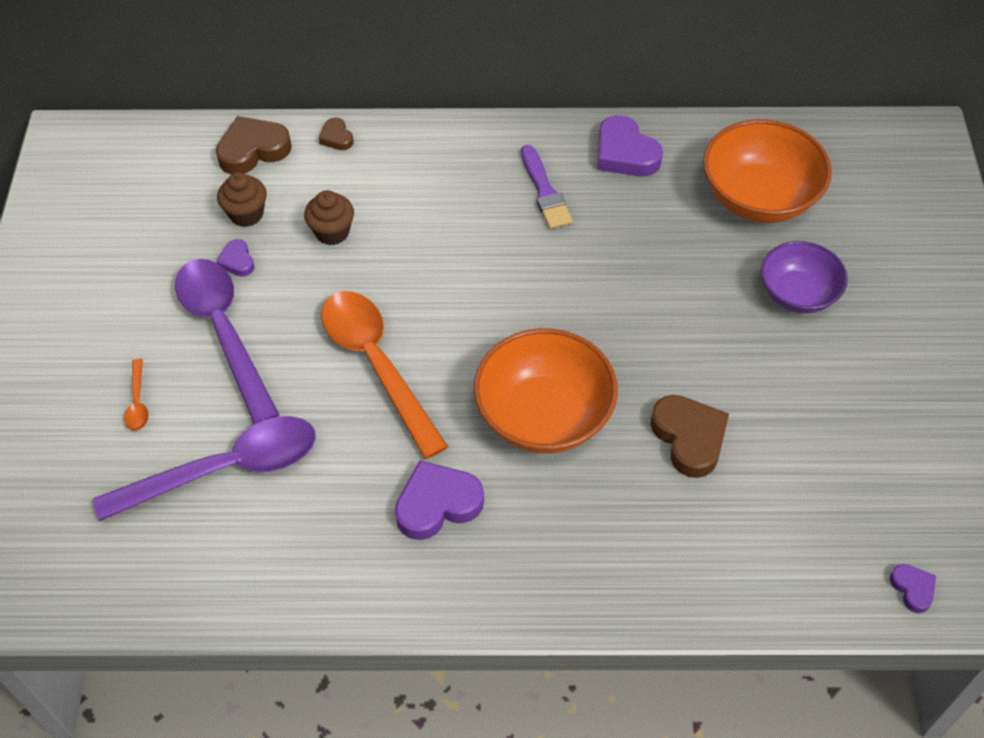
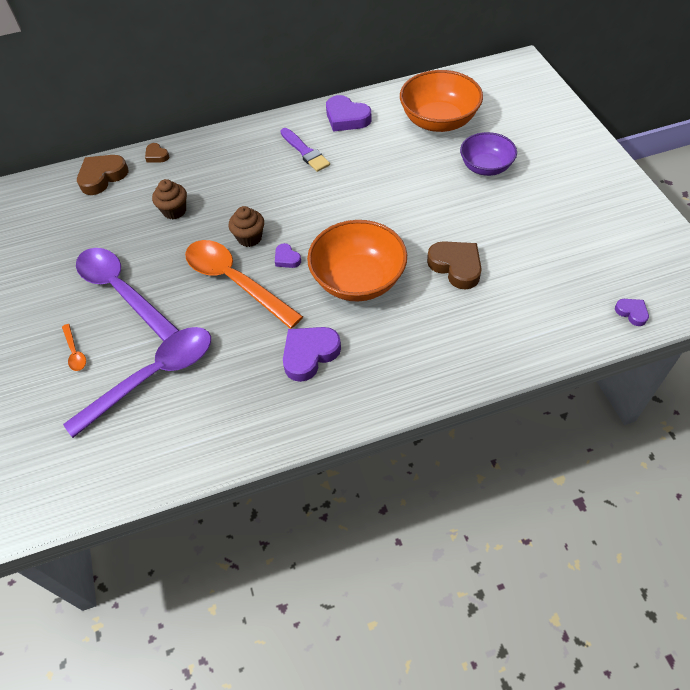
camera: 15 degrees left, 0 degrees up
(237, 261) = (115, 245): purple heart -> purple heart (287, 258)
(246, 214) = (111, 215): brown cupcake -> brown cupcake (249, 238)

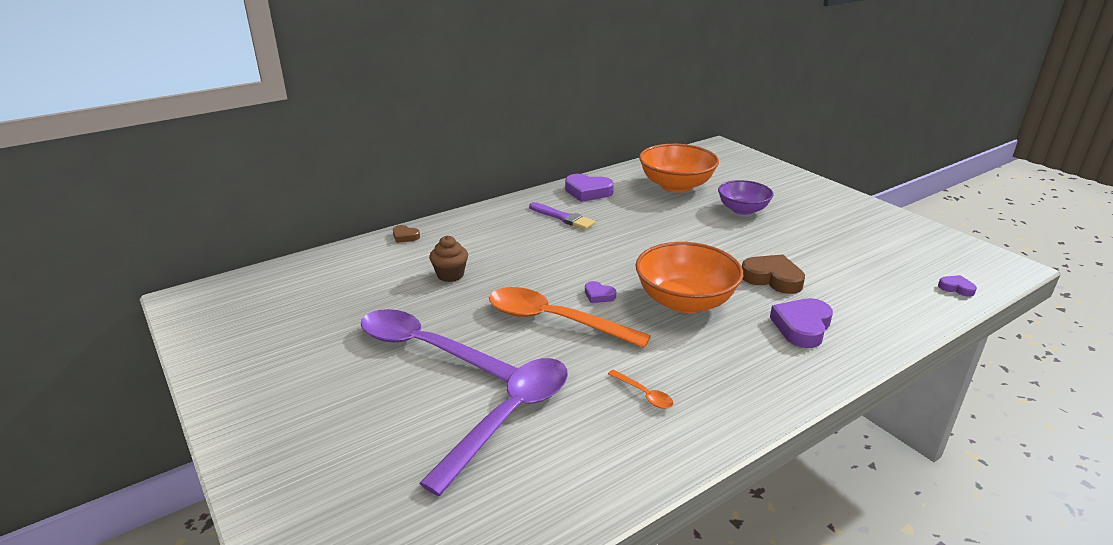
camera: 20 degrees left, 25 degrees down
(75, 352) = (395, 412): orange spoon -> orange spoon (644, 394)
(102, 177) = (350, 259): brown heart -> none
(249, 238) = (548, 285): brown cupcake -> none
(309, 354) = (678, 367): purple heart -> purple heart (802, 327)

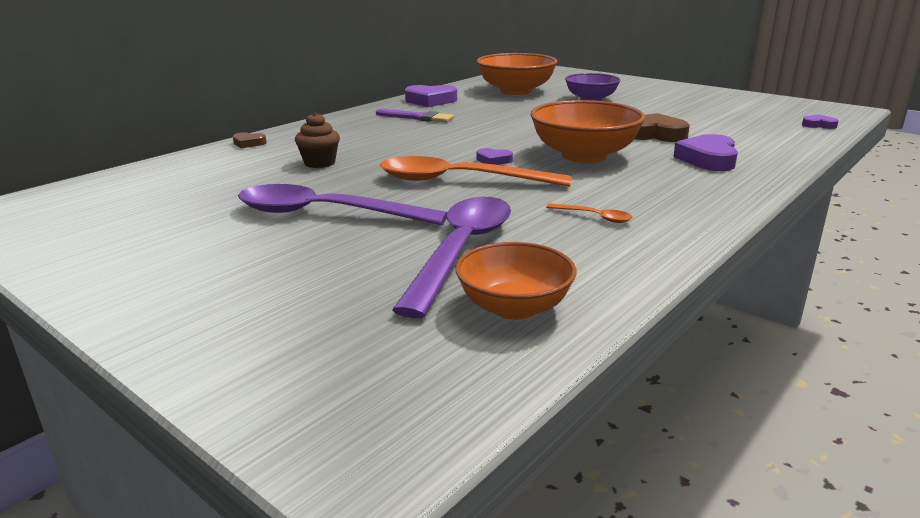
camera: 15 degrees left, 5 degrees down
(515, 498) = (514, 307): none -> orange bowl

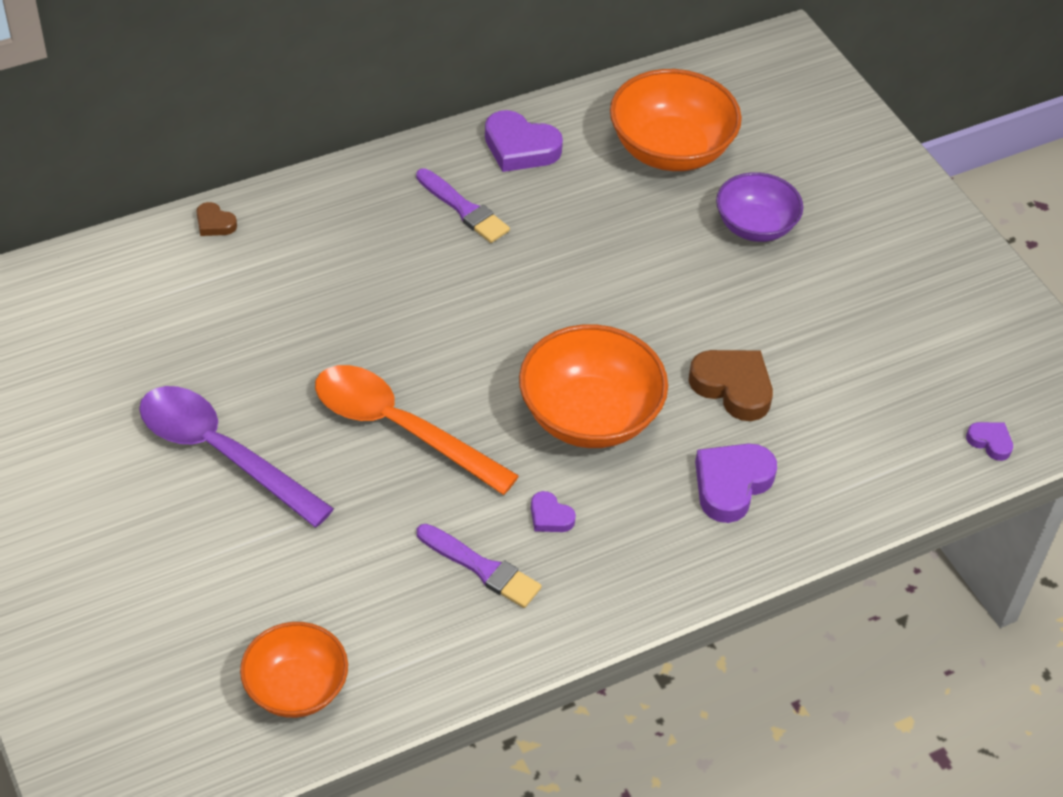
camera: 20 degrees right, 25 degrees up
(320, 163) = (271, 318): brown cupcake -> none
(462, 250) = (310, 579): purple spoon -> none
(493, 160) = (473, 388): purple heart -> purple heart (550, 516)
(595, 217) = (482, 568): orange spoon -> purple brush

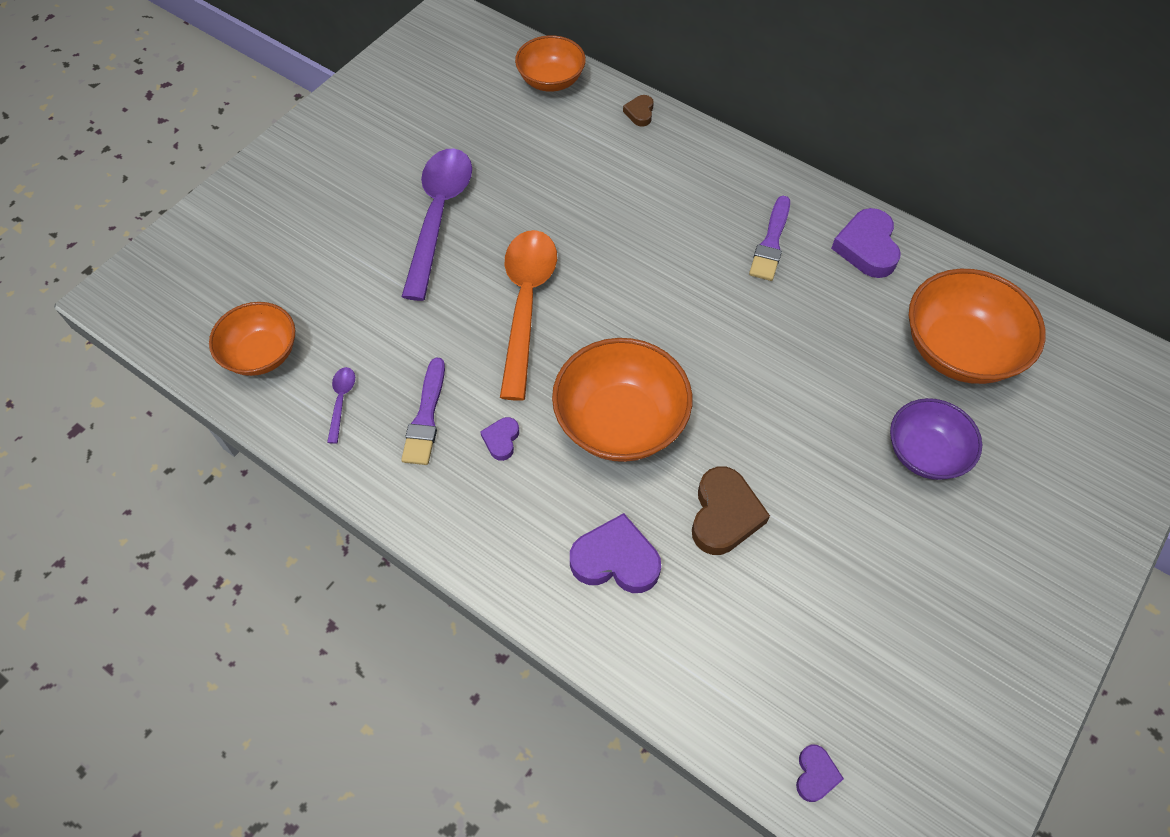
camera: 65 degrees right, 10 degrees up
(101, 273) = (551, 81): none -> orange bowl
(411, 634) = (341, 400): none -> purple spoon

